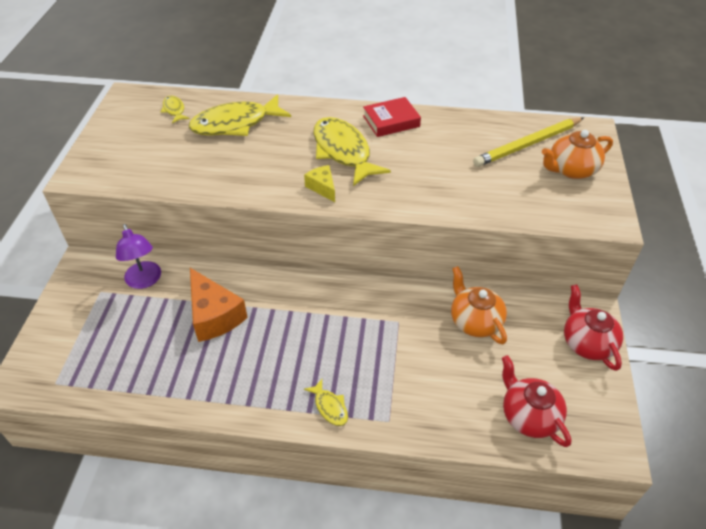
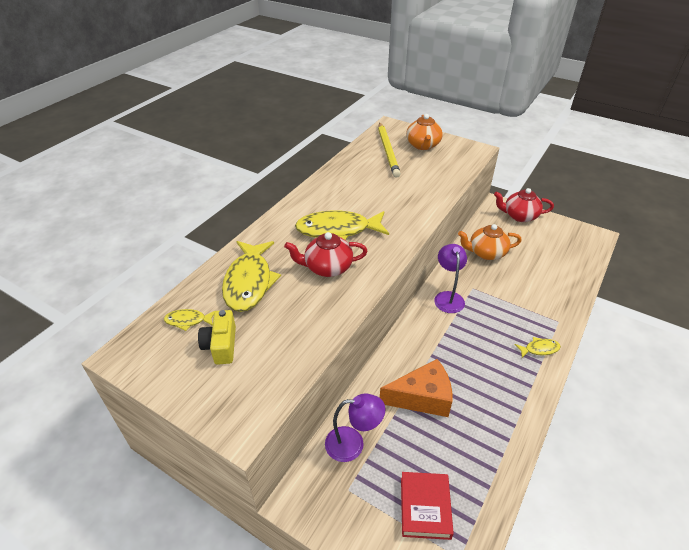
camera: 65 degrees left, 5 degrees down
(155, 136) = (221, 345): none -> yellow camera
(322, 187) = (375, 253): yellow cheese -> none
(368, 302) = (448, 297): none -> purple lamp
(391, 121) = (318, 196): red book -> red book (425, 507)
(528, 415) = (567, 258): red teapot -> red teapot (327, 268)

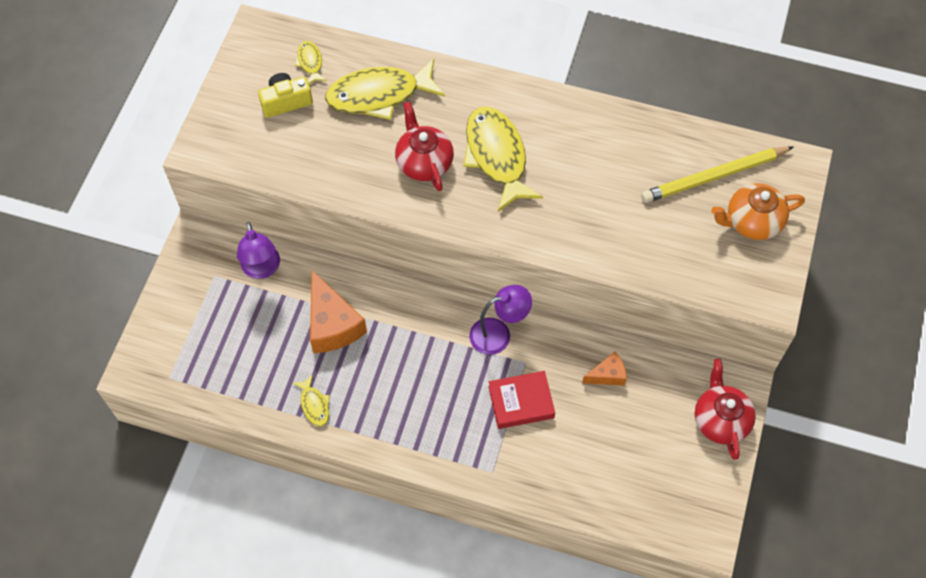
camera: 75 degrees right, 20 degrees up
(425, 507) = (209, 343): red book -> red book (521, 402)
(486, 253) = (607, 375): orange teapot -> orange cheese
(539, 349) = (436, 447): yellow fish -> yellow fish (314, 405)

